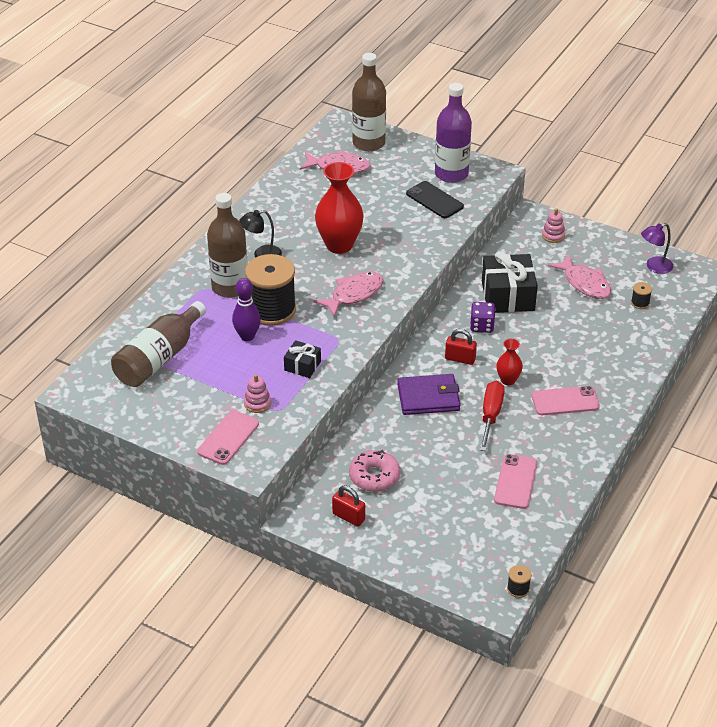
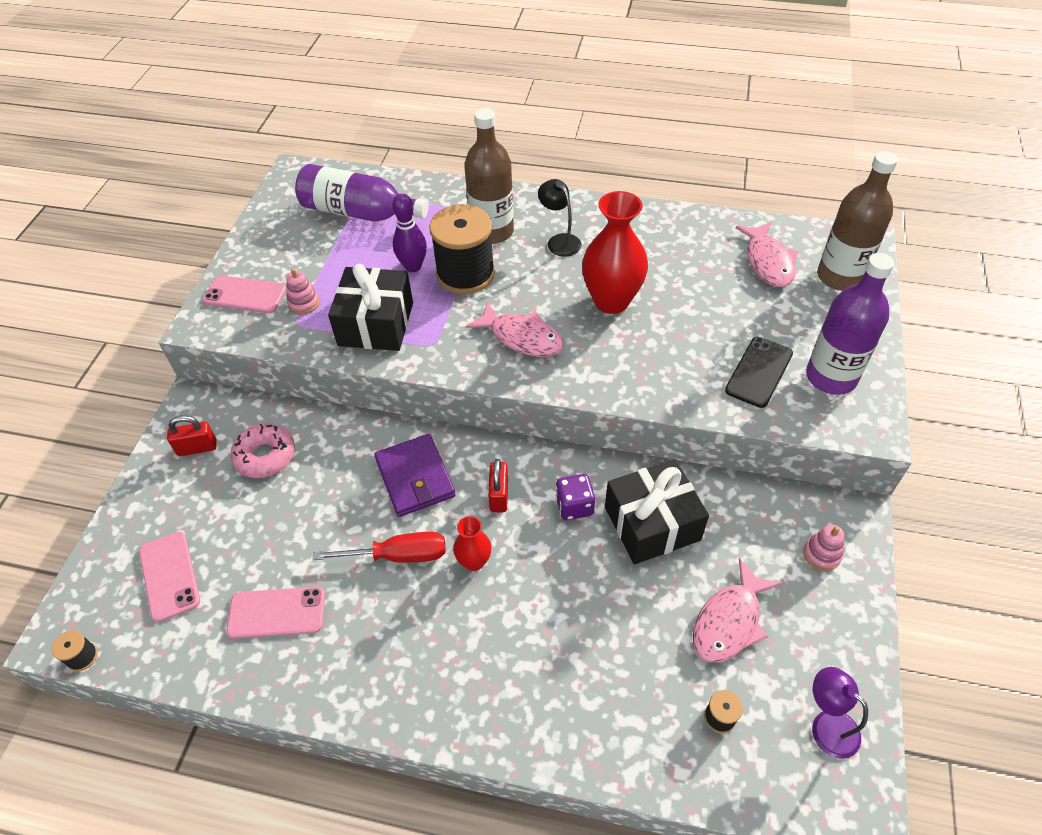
camera: 75 degrees right, 10 degrees up
(159, 358) = (358, 212): brown bottle -> purple bottle
(302, 366) = (376, 324): black gift -> black gift, size x1.92
(348, 517) = (197, 448): red padlock -> red padlock turned 60 degrees clockwise
(565, 401) = (451, 645): pink phone -> pink phone (170, 576)

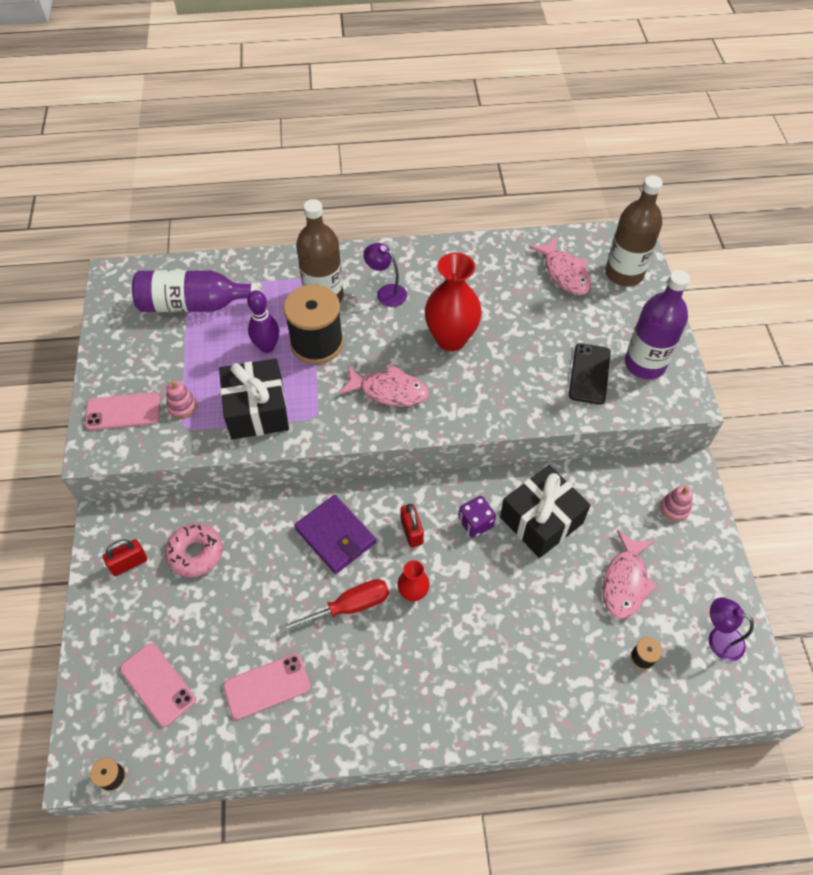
camera: 20 degrees left, 5 degrees up
(559, 241) = (386, 292): black lamp -> purple lamp

